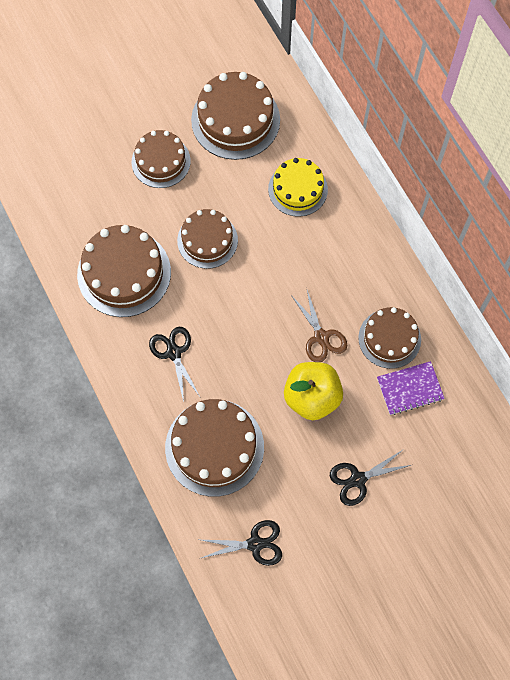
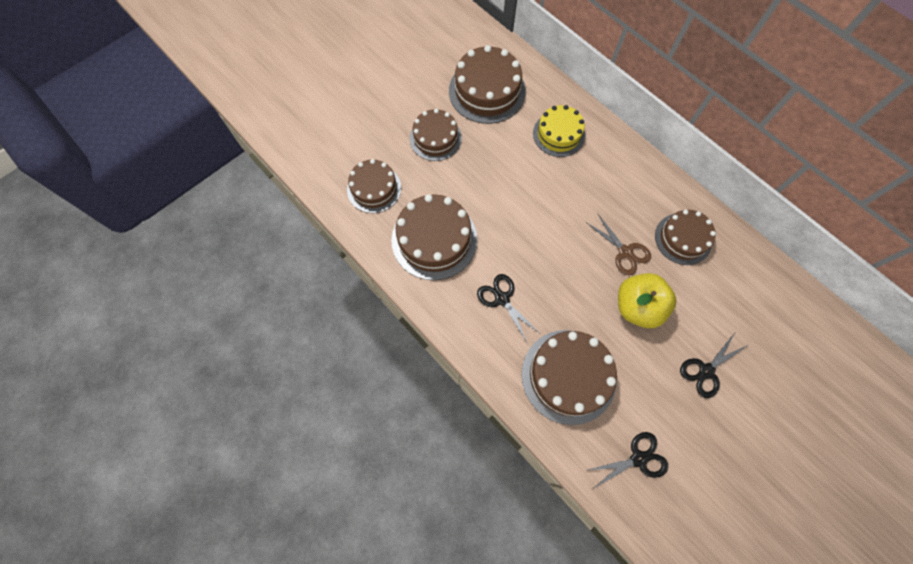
camera: 15 degrees left, 0 degrees up
(207, 240) = (497, 194): brown cake -> brown cake (374, 188)
(410, 389) = (717, 277): purple notebook -> none

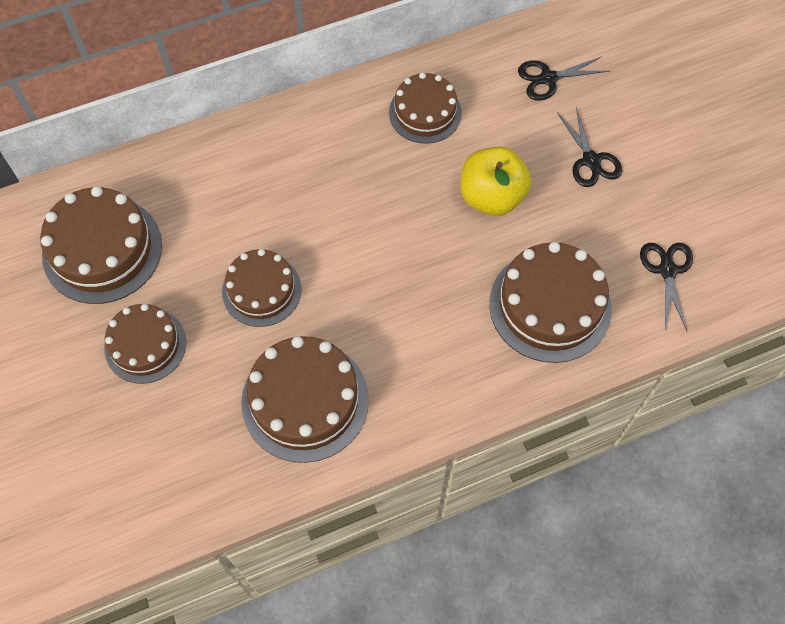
camera: 70 degrees left, 5 degrees down
(374, 188) = (187, 458): brown cake -> brown cake (261, 290)
(502, 299) = (424, 345): black scissors -> black scissors (548, 78)
(558, 134) = (217, 187): yellow cake -> none
(625, 252) = (417, 180): brown scissors -> none

